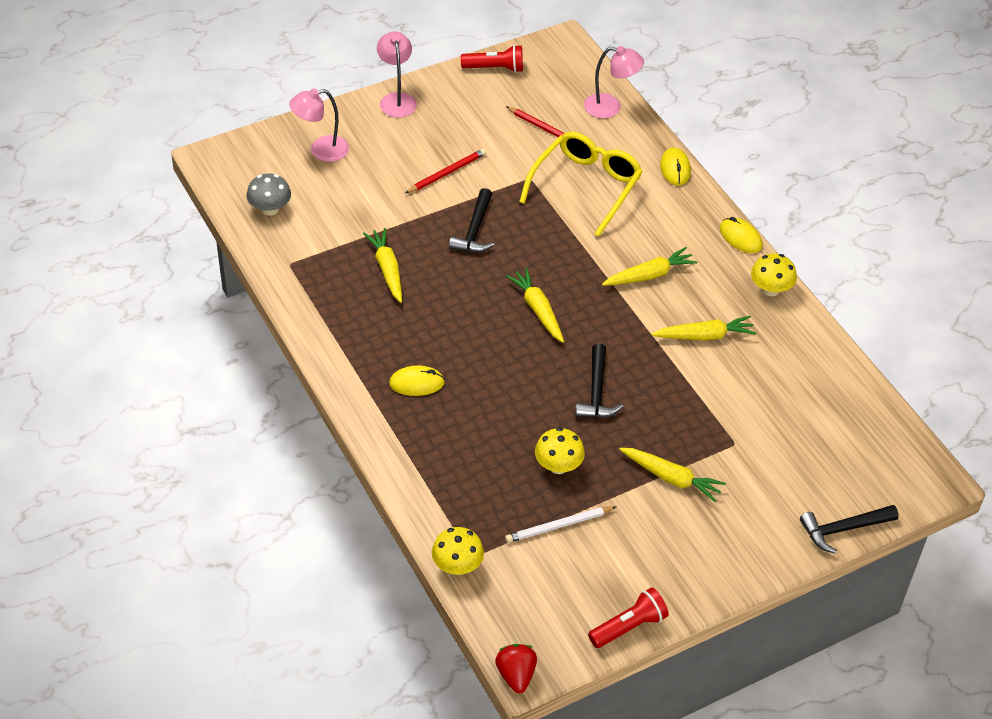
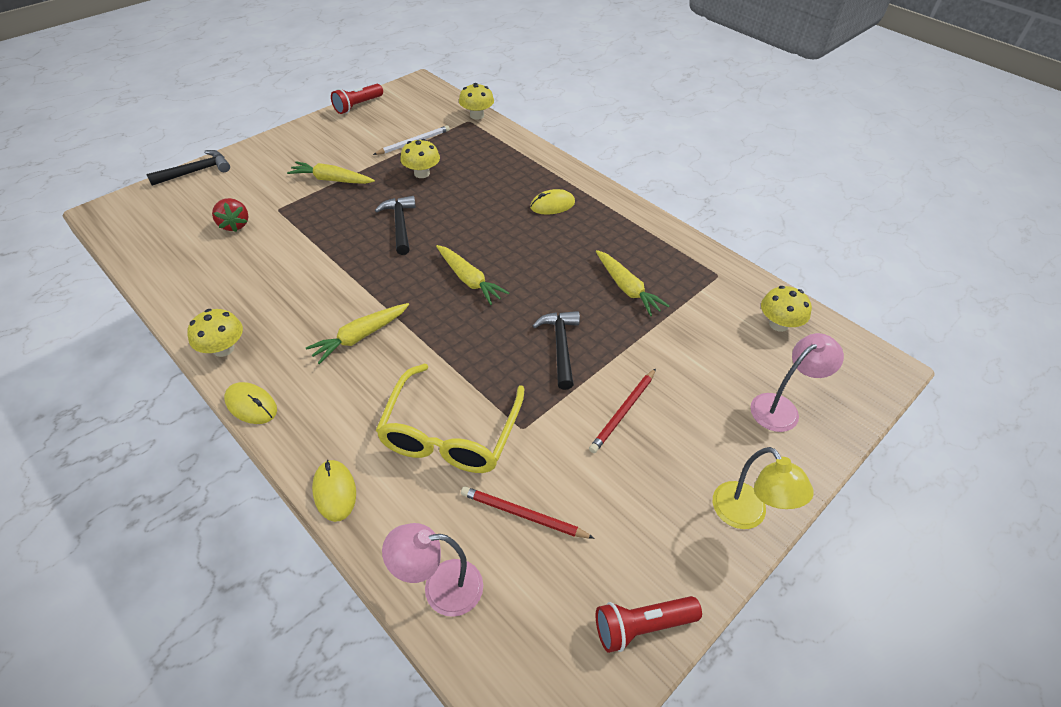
camera: 165 degrees right, 0 degrees up
(270, 209) = (778, 324): grey mushroom -> yellow mushroom
(397, 99) = (746, 515): pink lamp -> yellow lamp
(516, 675) = (424, 80): red strawberry -> red strawberry (235, 225)
(704, 336) = (301, 287): yellow carrot -> none

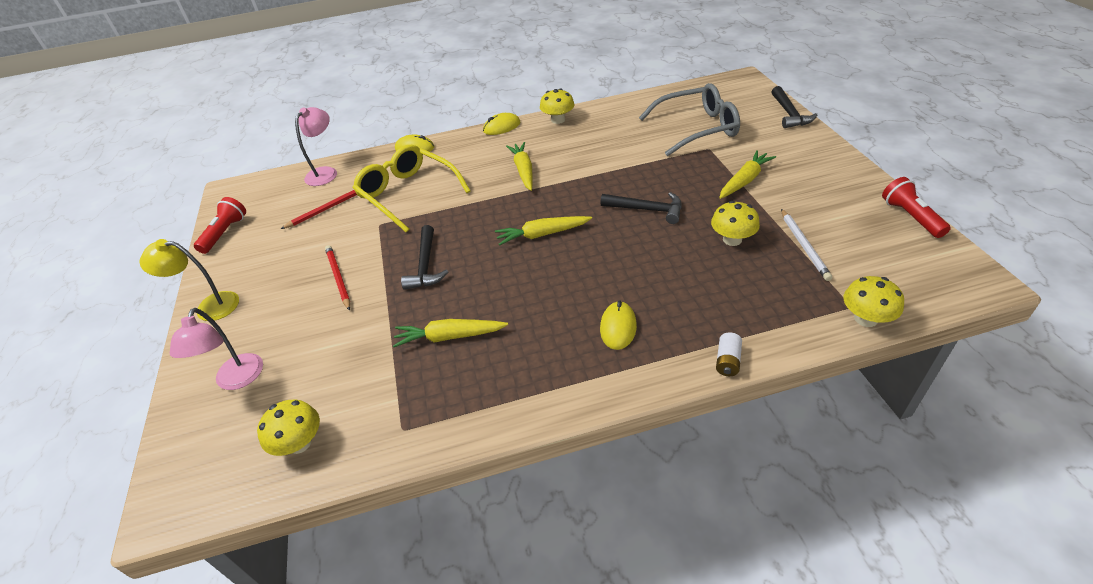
camera: 125 degrees right, 5 degrees down
(235, 225) = (696, 128): red strawberry -> grey glasses
(548, 156) = (727, 361): none -> white battery
(560, 346) = (426, 265): black hammer -> black hammer turned 60 degrees clockwise

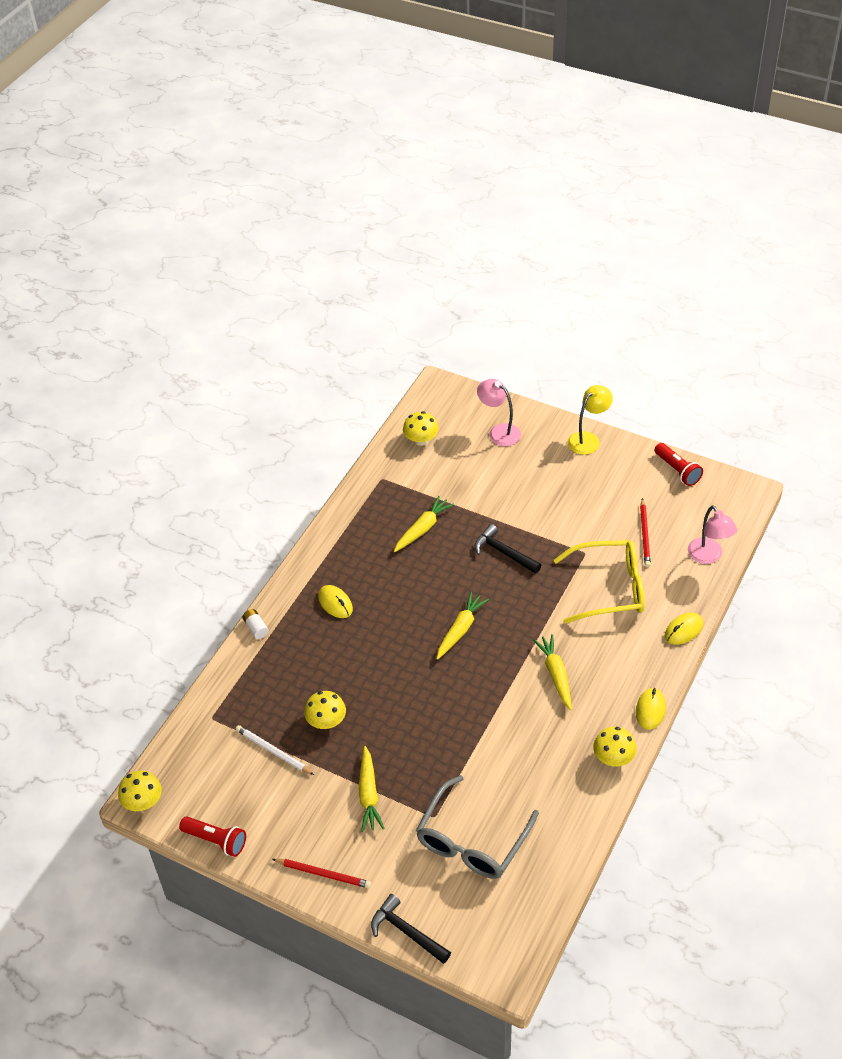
camera: 130 degrees right, 5 degrees up
(338, 278) = (544, 506): red pencil -> red pencil (323, 874)
(523, 171) = (556, 675): yellow carrot -> yellow carrot turned 135 degrees counterclockwise
(647, 210) = (413, 706): black hammer -> none
(865, 319) = (197, 714): yellow mushroom -> yellow mushroom (143, 802)

